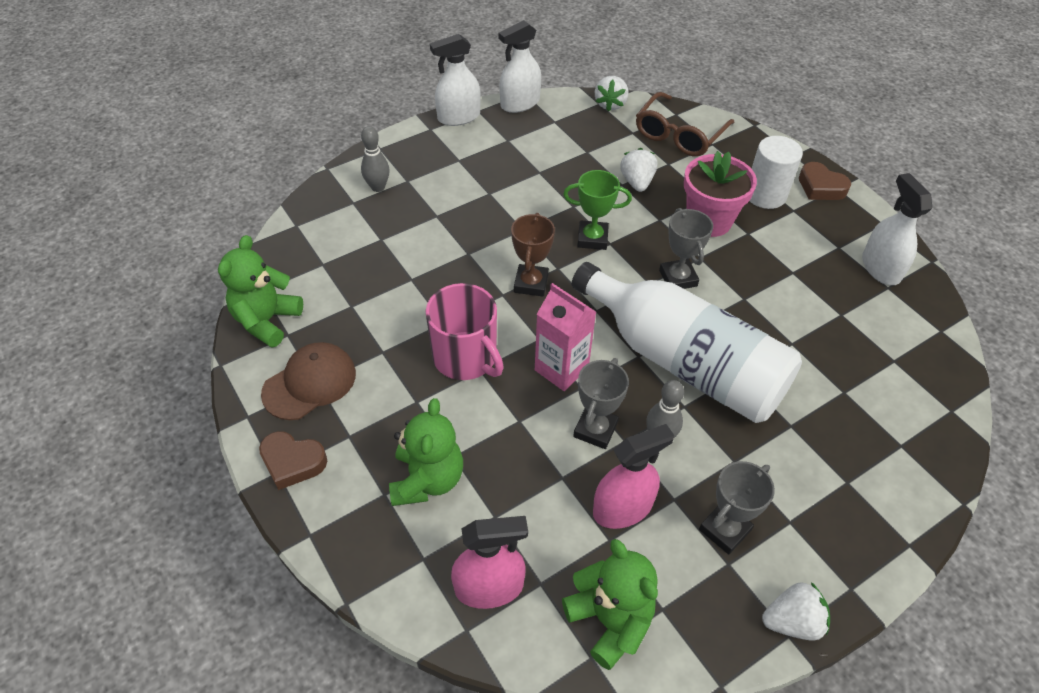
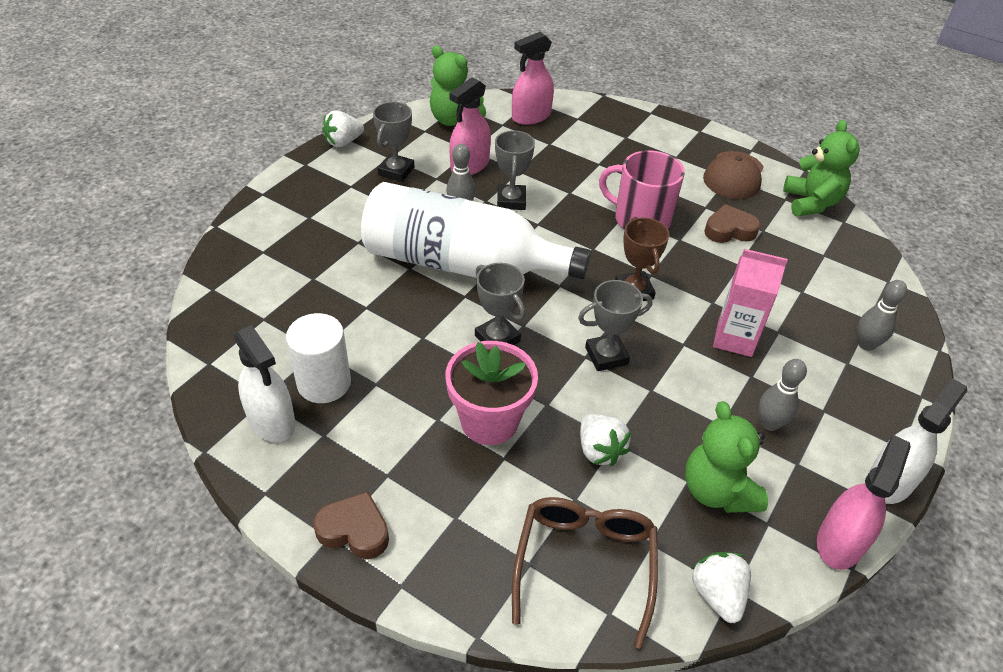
camera: 155 degrees right, 5 degrees down
(292, 462) = (696, 137): brown heart -> brown heart (729, 230)
(427, 480) = (605, 149): green teddy bear -> green teddy bear (717, 491)
(505, 163) = (769, 423): none -> grey bowling pin
(520, 103) = (839, 542): white spray bottle -> pink spray bottle
(561, 369) = (561, 231): pink carton -> pink carton (734, 339)
(592, 238) = (606, 356): green trophy -> grey trophy
(765, 195) = (429, 487): white cylinder -> white cylinder (324, 383)

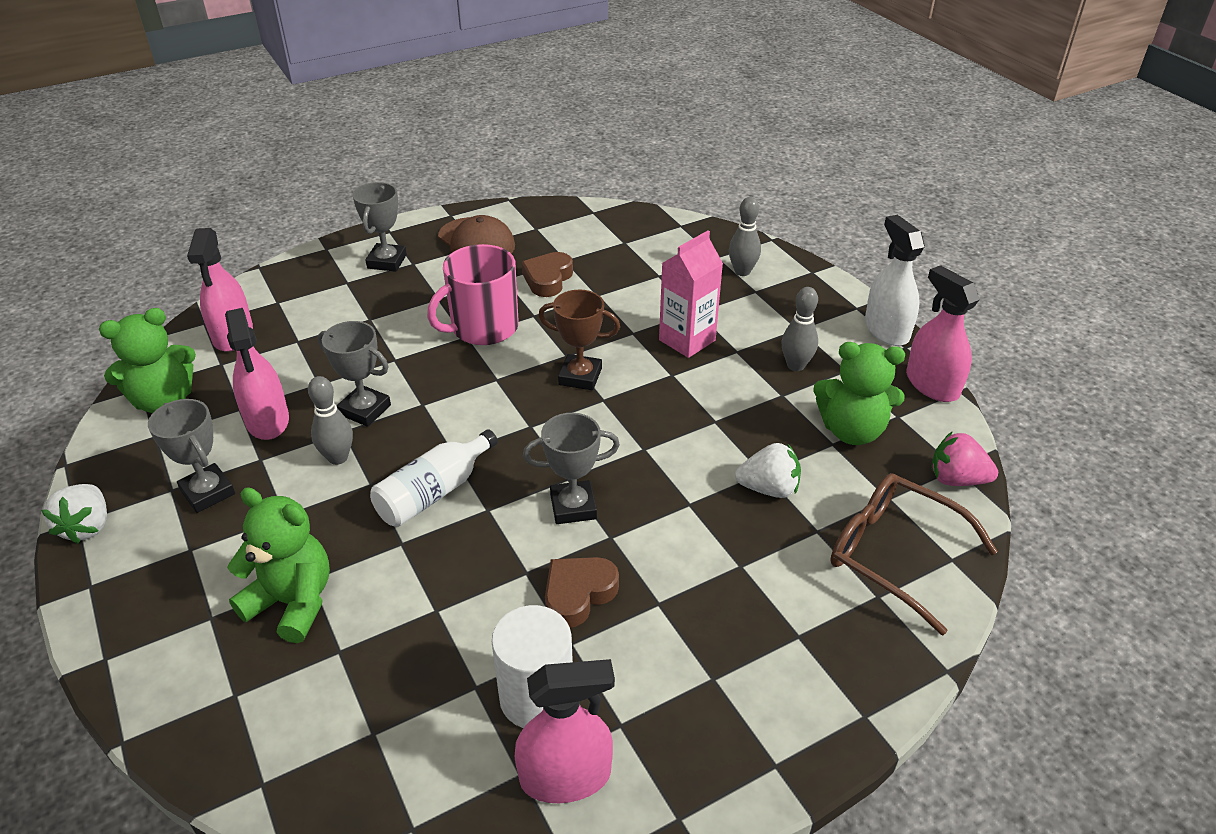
camera: 60 degrees left, 5 degrees down
(272, 420) = (565, 776): white spray bottle -> pink spray bottle
(354, 530) = (776, 737): brown heart -> brown heart (578, 594)
(461, 264) = (434, 492): white bottle -> white bottle, size x0.48
(489, 421) = (686, 559): pink flower pot -> none
(606, 356) = (653, 433): grey trophy -> grey trophy (387, 261)
(717, 594) = (956, 479): white strawberry -> pink strawberry
(811, 203) = (554, 217): green teddy bear -> green teddy bear (292, 602)

